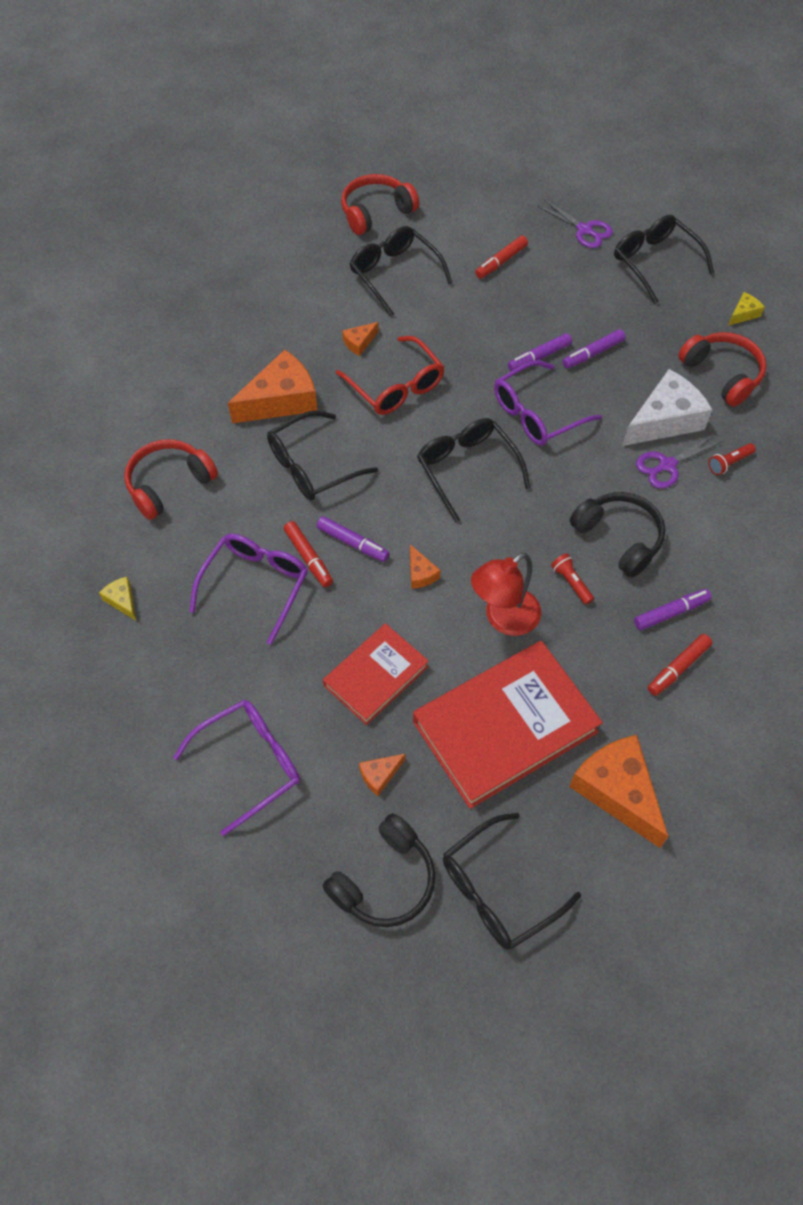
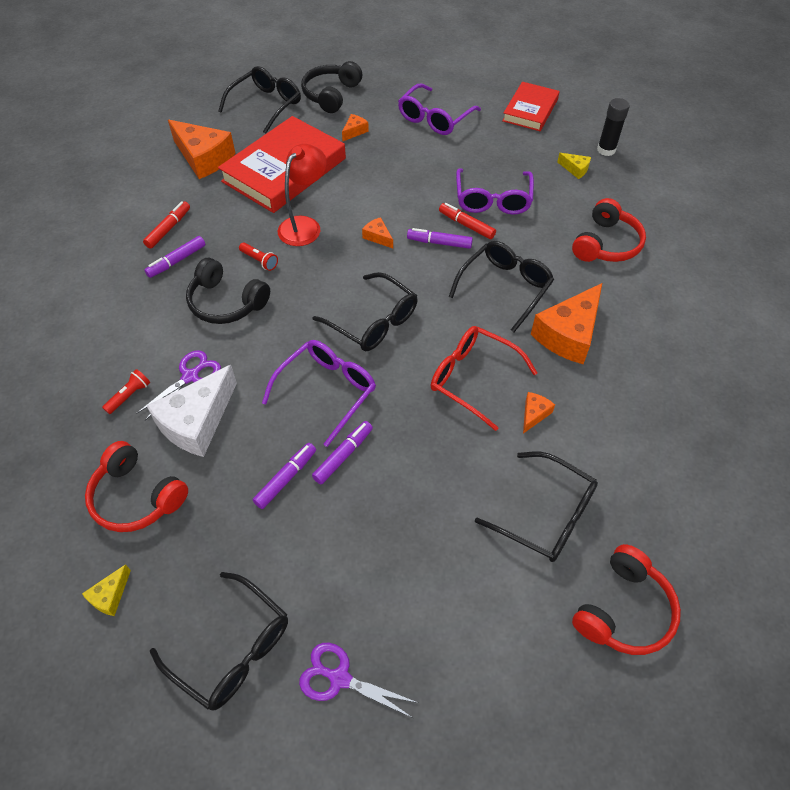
camera: 160 degrees right, 5 degrees down
(58, 620) = (606, 150): none -> black glue stick
(376, 676) = (380, 173): red book -> red book (530, 110)
(501, 262) = (431, 579): red marker -> none

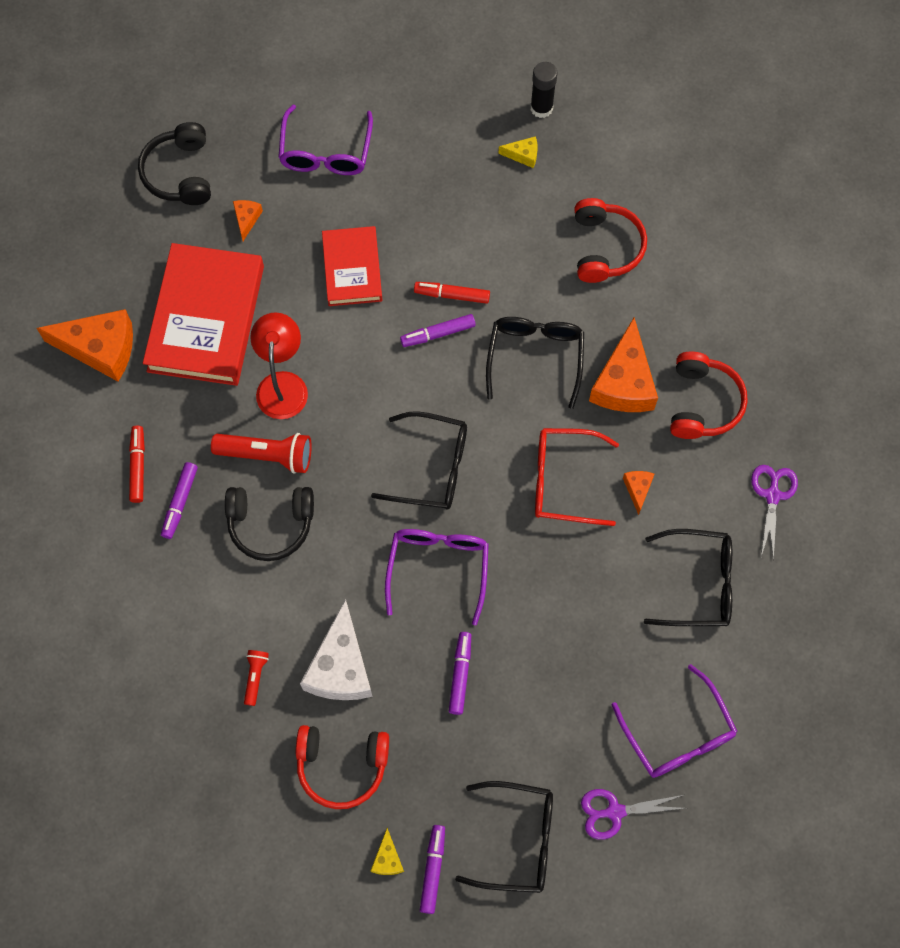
camera: 30 degrees left, 15 degrees up
(190, 376) = (298, 624): purple scissors -> purple scissors (772, 495)
(259, 261) = (267, 455): red flashlight -> red flashlight, size x1.88
(266, 105) = (113, 229): black glasses -> none
(343, 455) = (495, 624): purple marker -> purple marker (432, 870)
(378, 237) = (370, 359): orange cheese -> none
(493, 200) = (459, 245): purple glasses -> purple glasses (677, 734)
(530, 110) = (427, 84): red book -> red book (352, 269)
(624, 610) = (798, 632): red headphones -> red headphones (703, 403)

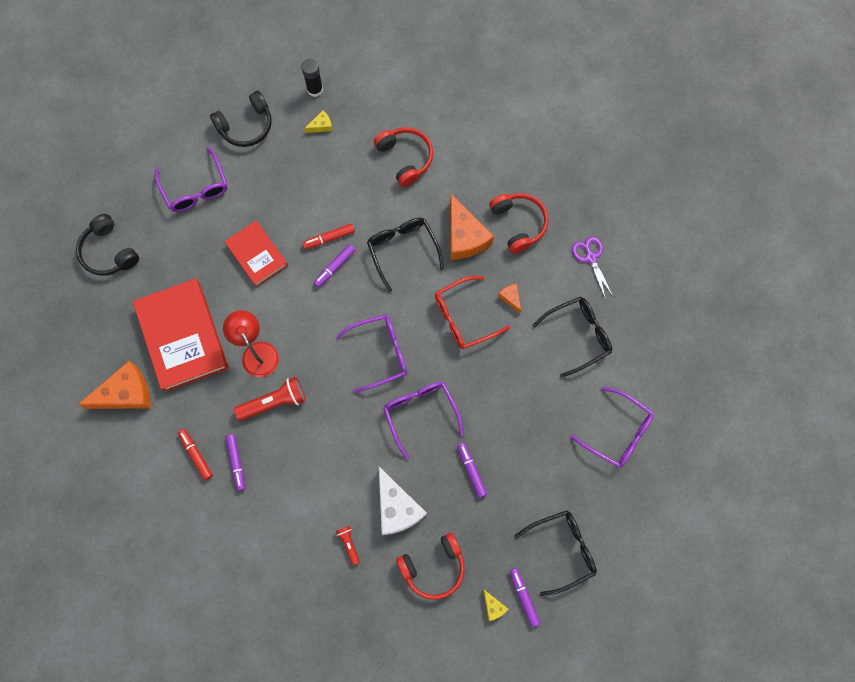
camera: 30 degrees left, 5 degrees up
(246, 219) = (170, 259): orange cheese -> none
(270, 524) = (302, 444): black headphones -> black headphones (246, 125)
(432, 467) = (380, 353): black glasses -> purple glasses
(614, 812) = (608, 500): purple scissors -> none

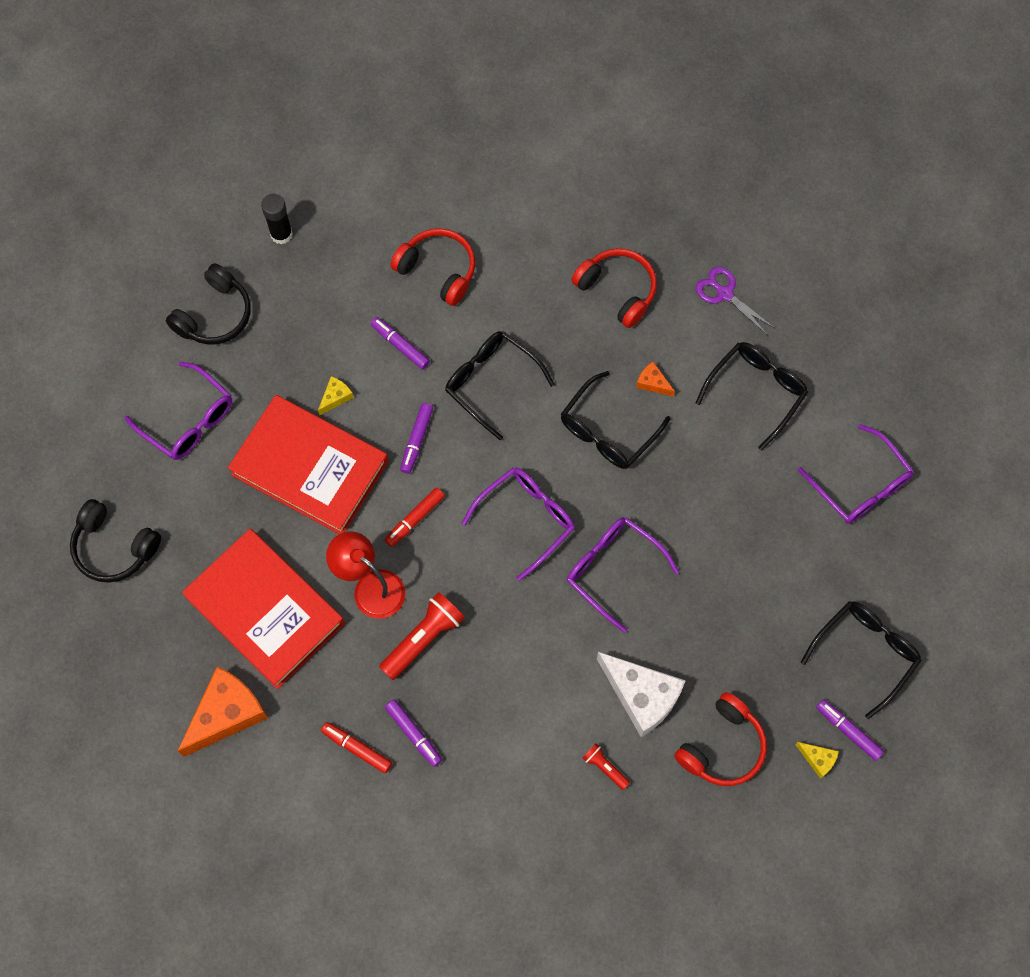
camera: 25 degrees left, 5 degrees down
(257, 255) = (310, 468): red book -> red book, size x1.70
(321, 125) = (311, 275): yellow cheese -> yellow cheese (335, 397)
(329, 238) = (392, 408): red marker -> red marker (415, 519)
(464, 317) = (608, 431): red glasses -> black glasses
(465, 236) = (560, 333): orange cheese -> none
(471, 470) = (709, 610): purple marker -> purple marker (400, 346)
(617, 432) = (860, 485): purple glasses -> purple glasses turned 45 degrees clockwise

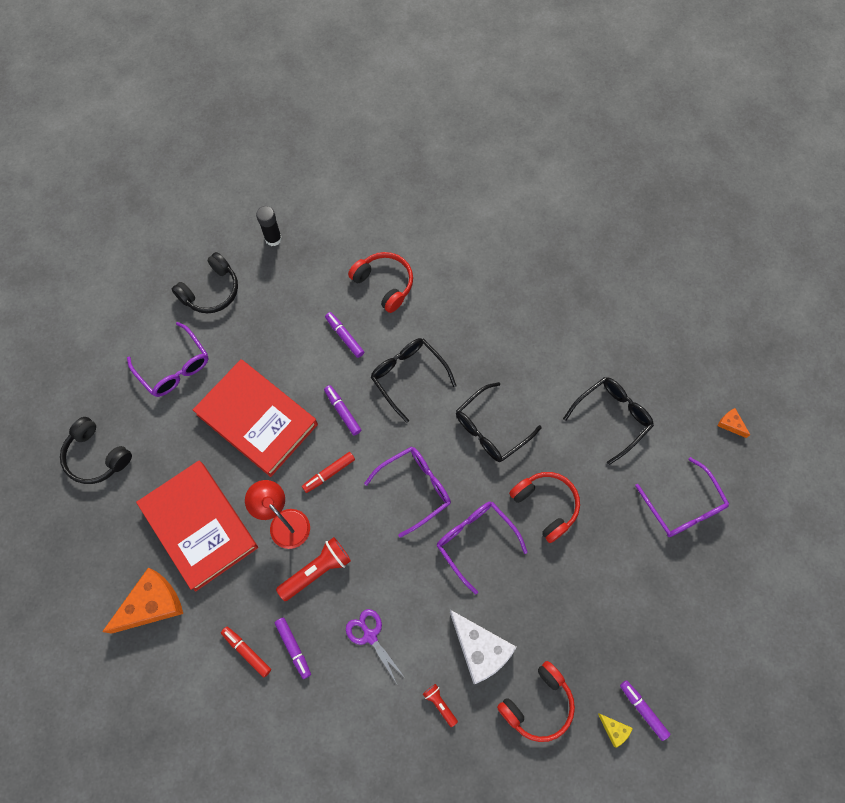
camera: 10 degrees right, 0 degrees up
(335, 397) = (288, 368): yellow cheese -> none
(417, 440) = (342, 412): purple marker -> purple marker turned 120 degrees clockwise
(617, 290) = (518, 321): red headphones -> red headphones (546, 505)
(652, 383) = (532, 397): orange cheese -> orange cheese (730, 424)
(724, 293) = (600, 337): purple scissors -> purple scissors (370, 636)
(865, 653) = (666, 646): black glasses -> none

